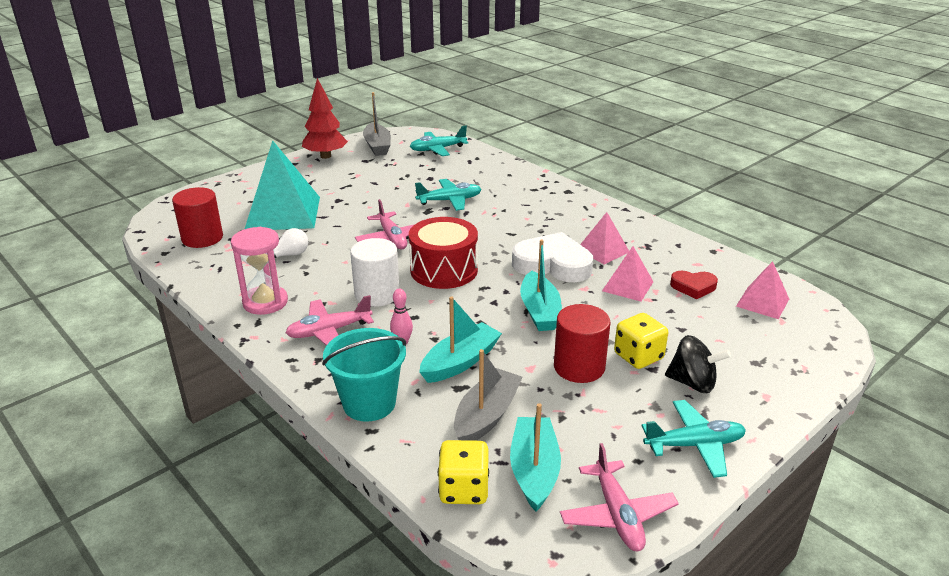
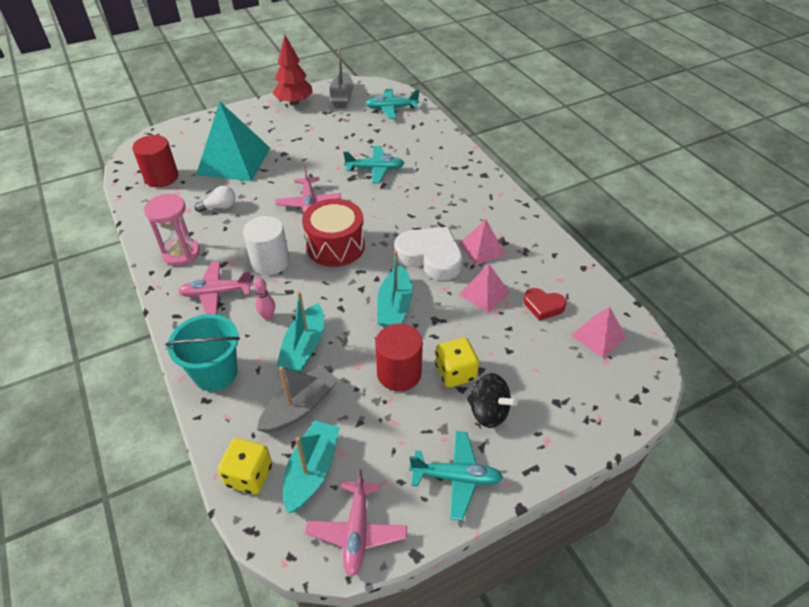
camera: 15 degrees right, 15 degrees up
(460, 362) = (304, 347): turquoise boat -> turquoise boat turned 135 degrees clockwise

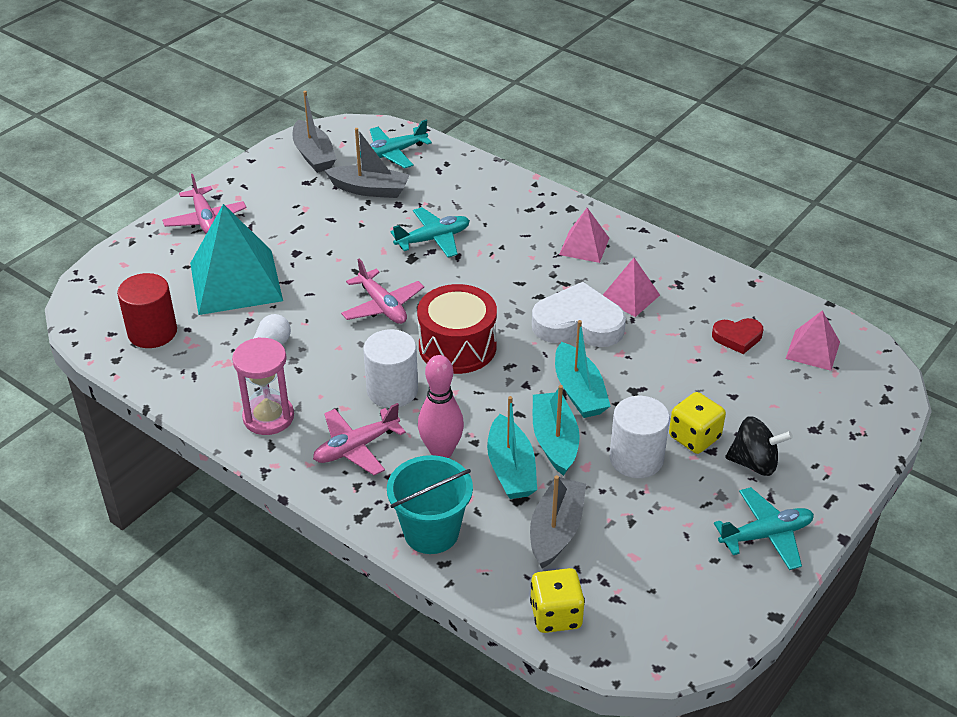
camera: 25 degrees left, 5 degrees down
(268, 316) = (441, 451): pink bowling pin -> pink bowling pin, size x1.84
(294, 102) = (253, 180): red tree -> none
(312, 471) = (618, 585): turquoise boat -> turquoise boat (554, 441)
(357, 531) = (705, 620): pink plane -> pink plane (205, 220)
(359, 127) = (369, 189): none -> grey boat
(399, 373) = (636, 459): red cylinder -> white cylinder
(484, 293) = (666, 345): pink pyramid -> pink pyramid (584, 246)

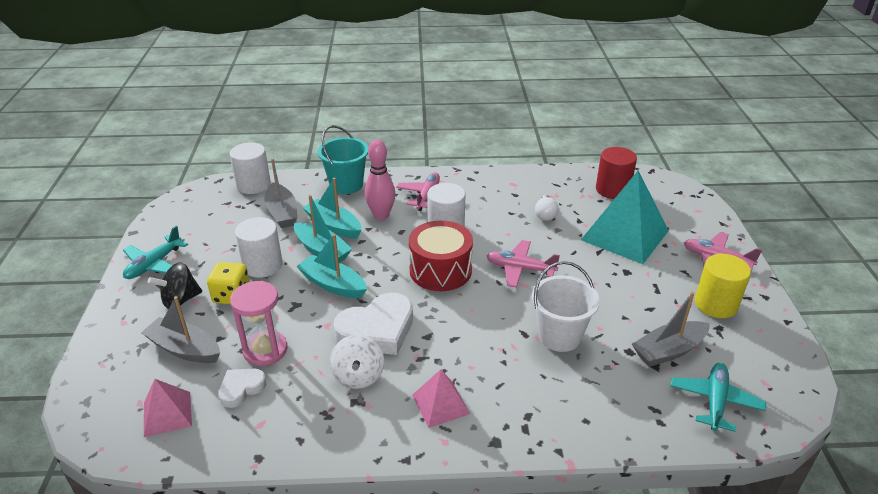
camera: 140 degrees right, 5 degrees down
(268, 417) = (490, 187): pink hourglass -> pink hourglass (265, 350)
(277, 194) = (716, 304): none -> yellow cylinder
(313, 155) = (761, 356): grey boat -> grey boat (185, 349)
(433, 239) = (559, 336): turquoise plane -> white bucket
(556, 615) = (253, 185): yellow dice -> white cylinder
(629, 296) = (358, 376): pink pyramid -> white spinning top
(737, 337) = (241, 389): red heart -> white heart

